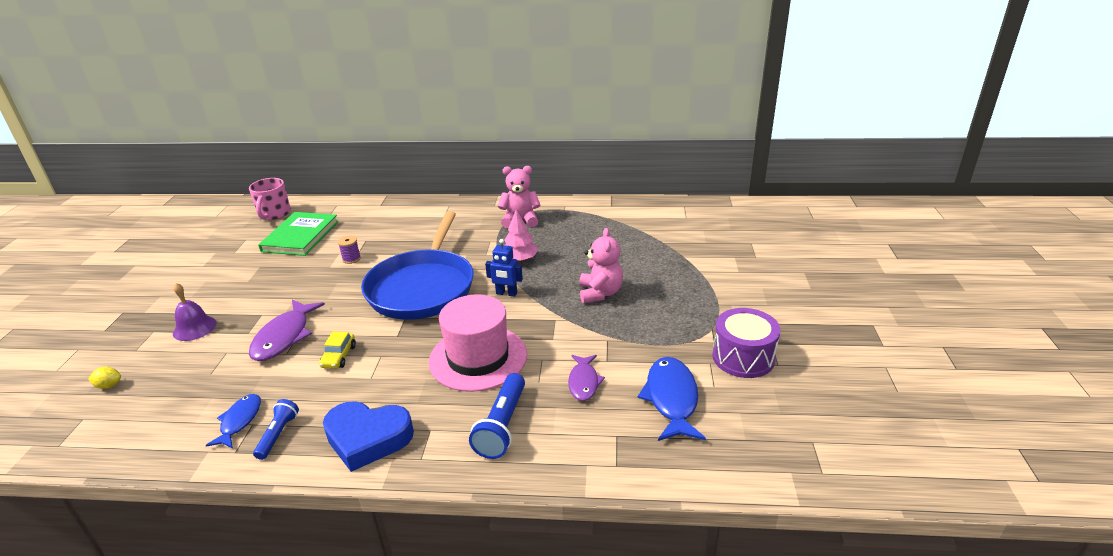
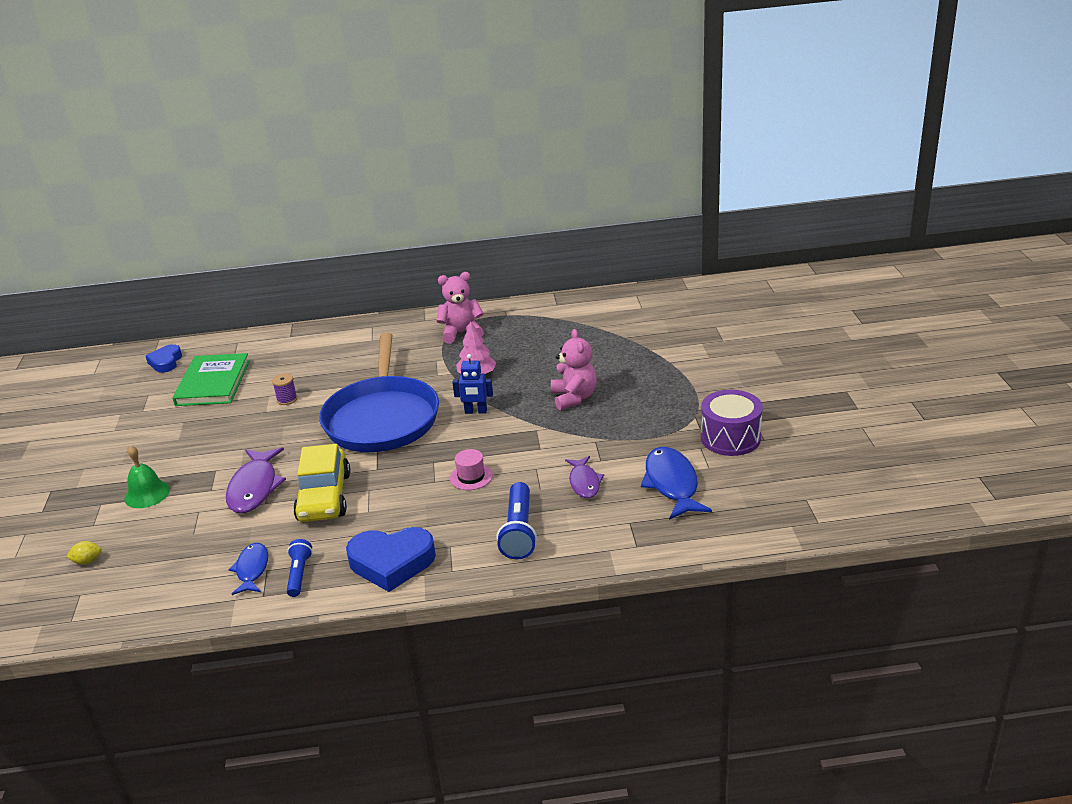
camera: 10 degrees left, 0 degrees up
(194, 328) = (147, 494): purple bell -> green bell
(274, 214) = (166, 362): pink mug -> blue heart
(339, 356) = (324, 497): yellow car -> yellow car, size x2.00
(478, 358) = (471, 477): pink hat -> pink hat, size x0.43

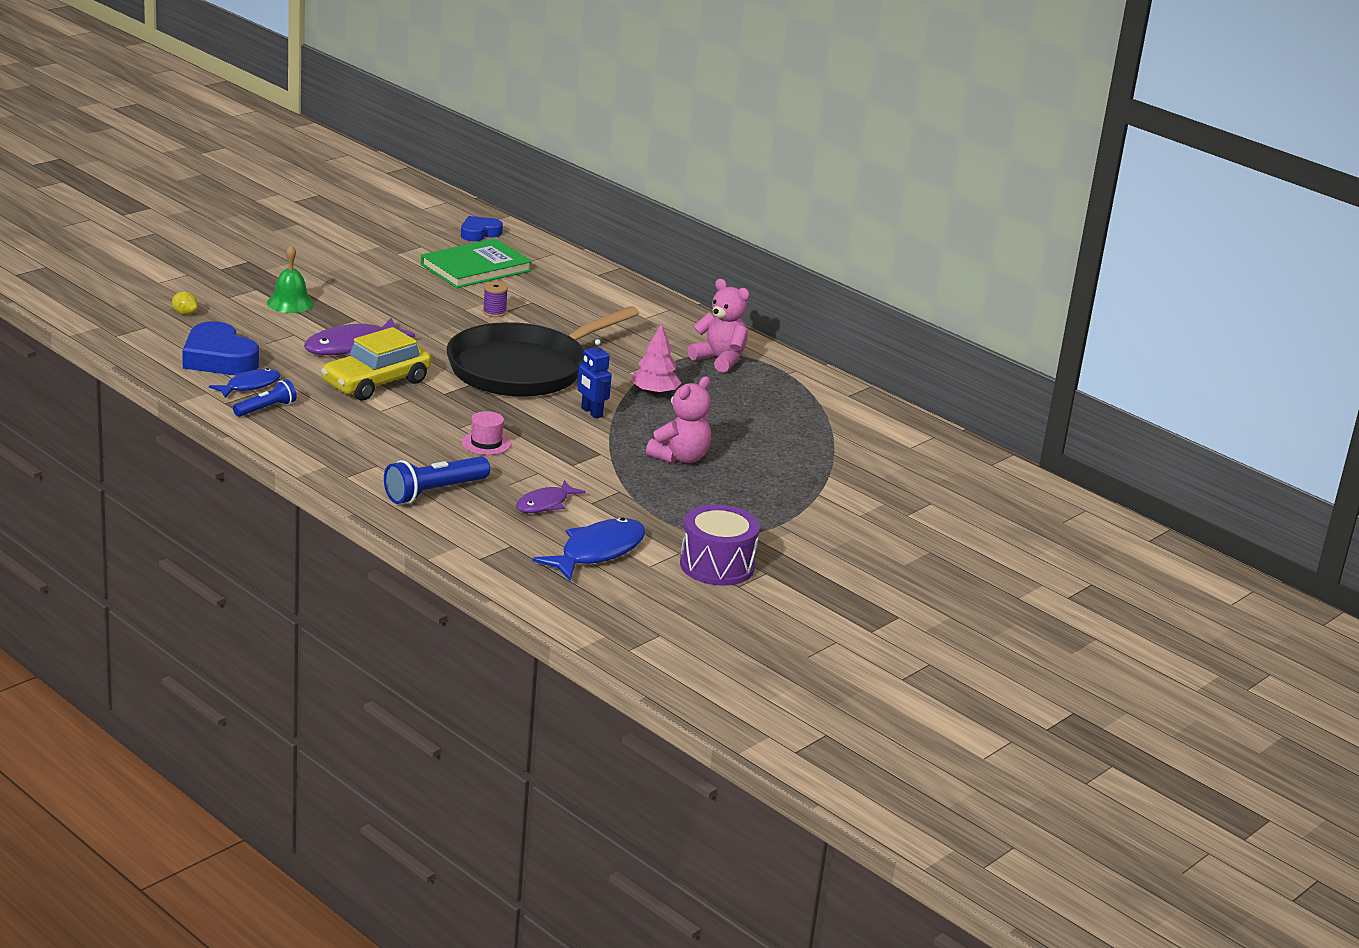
camera: 45 degrees right, 5 degrees down
(382, 418) = (522, 369): blue pan -> black pan
(392, 563) = (325, 445): blue heart -> blue heart (219, 358)

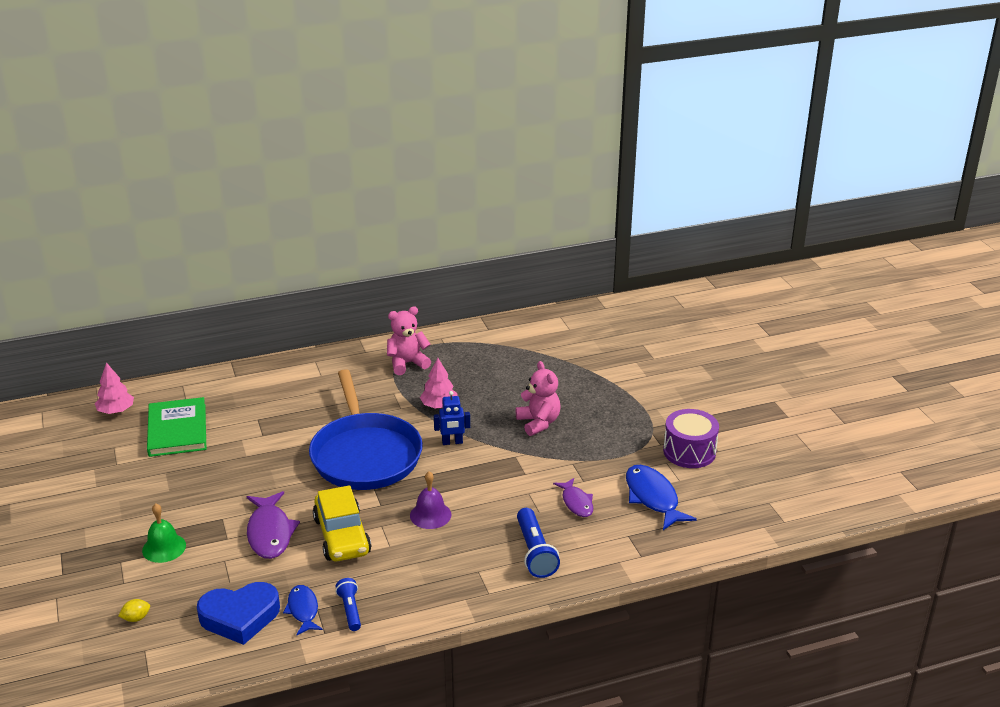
camera: 60 degrees left, 5 degrees up
(450, 423) = (430, 515): none -> purple bell
(479, 233) = (116, 411): blue heart -> pink tree
(486, 443) = (472, 505): pink hat -> none
(494, 312) = (262, 442): purple spool -> none
(522, 369) = (365, 455): black pan -> blue pan

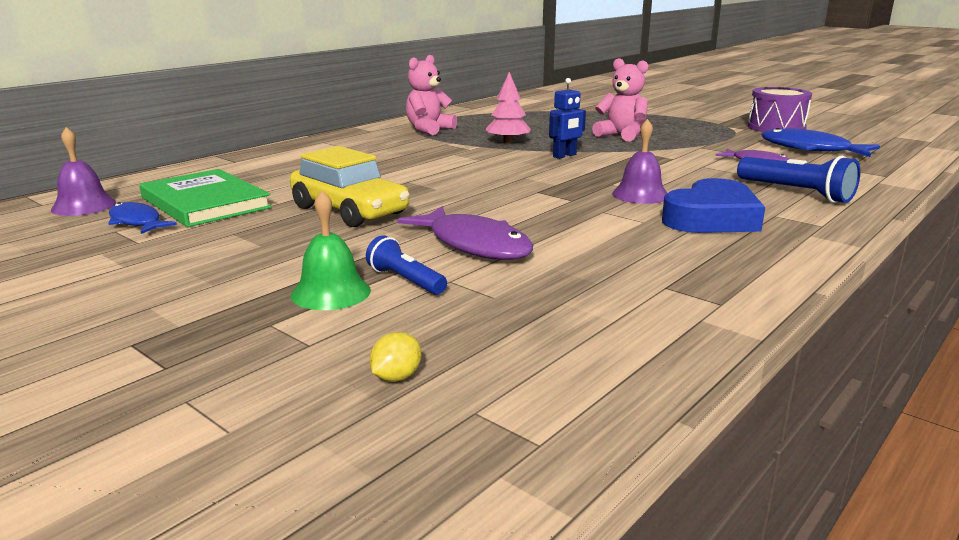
camera: 30 degrees left, 10 degrees down
(116, 411) = (83, 206): pink tree -> purple bell
(240, 617) = (573, 324): blue heart -> blue heart (711, 218)
(303, 610) = (649, 292): blue fish -> blue fish (137, 222)
(342, 536) = (573, 227): yellow car -> yellow car (350, 210)
(350, 610) = (709, 276): blue flashlight -> blue flashlight (405, 280)
(365, 455) = (488, 176): blue pan -> none

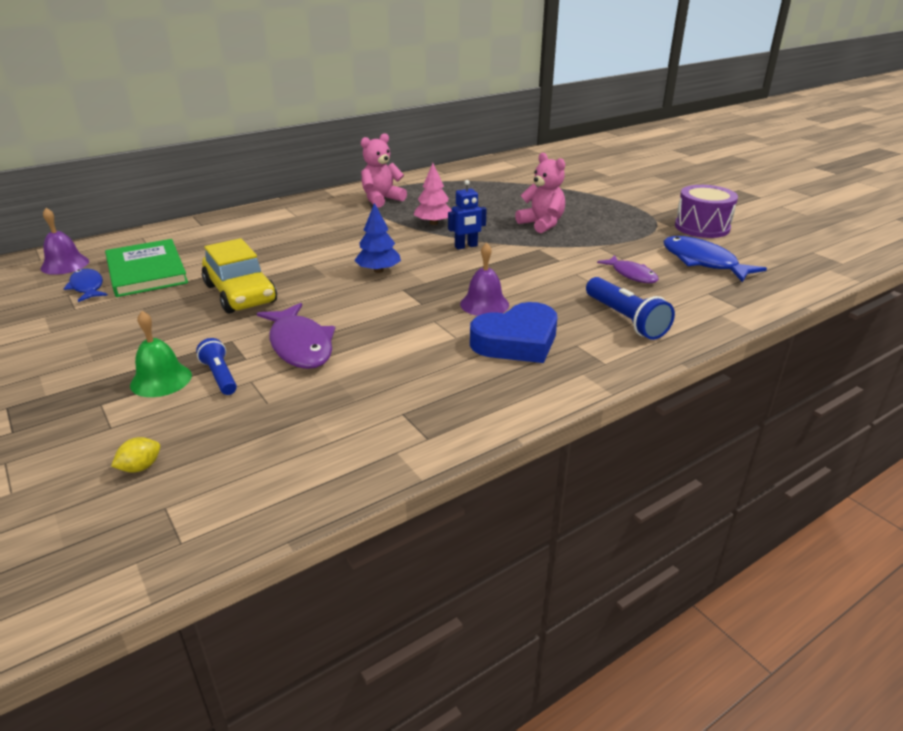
camera: 15 degrees right, 10 degrees up
(492, 180) = (378, 270): none -> blue tree

